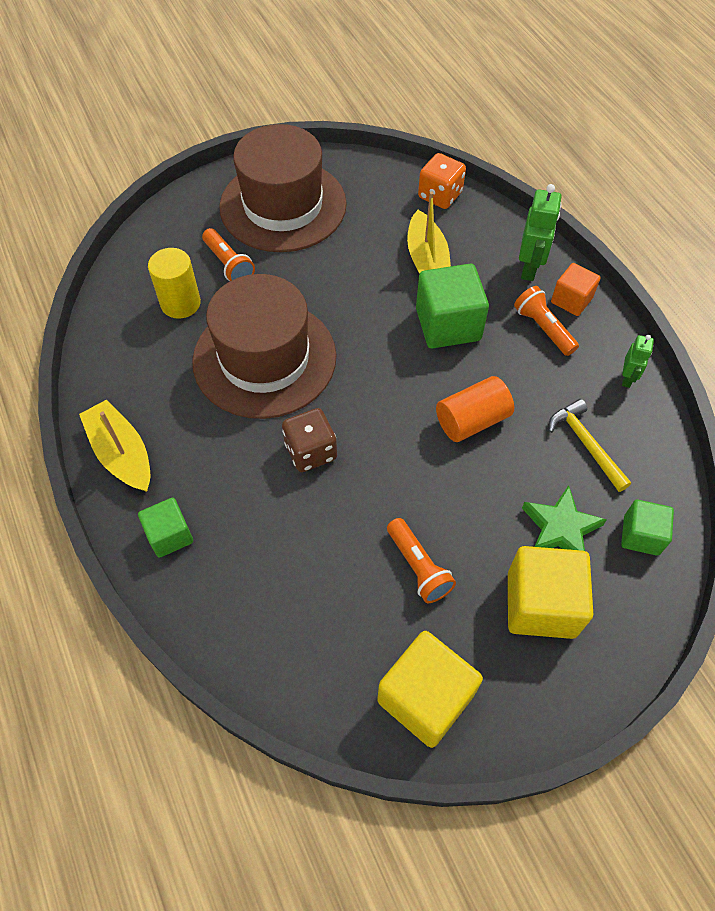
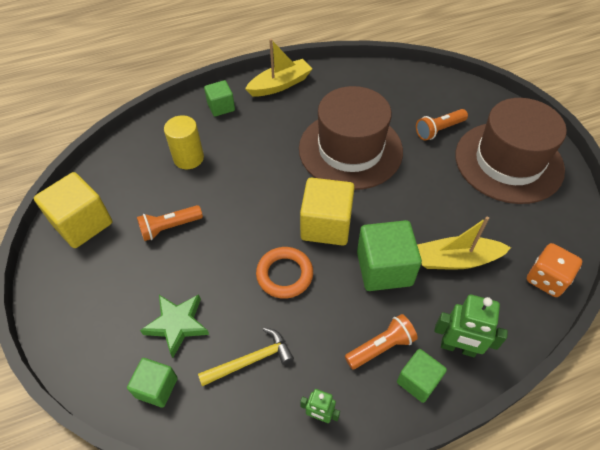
camera: 95 degrees right, 5 degrees down
(180, 303) = (400, 106): yellow cylinder -> yellow cylinder (188, 158)
(310, 451) = (269, 173): brown dice -> none
(472, 420) = (284, 274): orange cylinder -> orange ring
(541, 604) = (121, 300): yellow cube -> yellow cube (326, 225)
(571, 300) = (418, 381): orange cube -> green cube

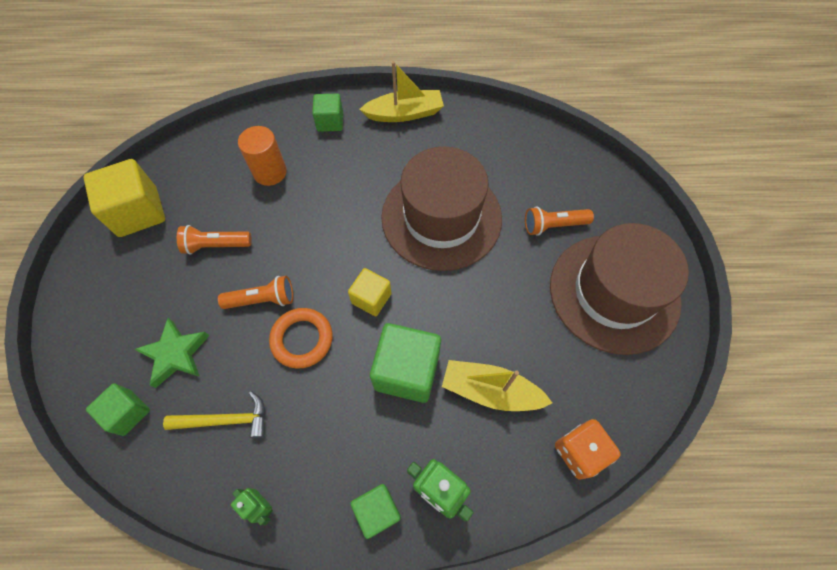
camera: 20 degrees right, 10 degrees up
(188, 158) = (270, 172): yellow cylinder -> orange cylinder
(326, 225) = (371, 298): yellow cube -> yellow cube, size x0.59
(381, 347) = (359, 458): orange flashlight -> orange flashlight (263, 299)

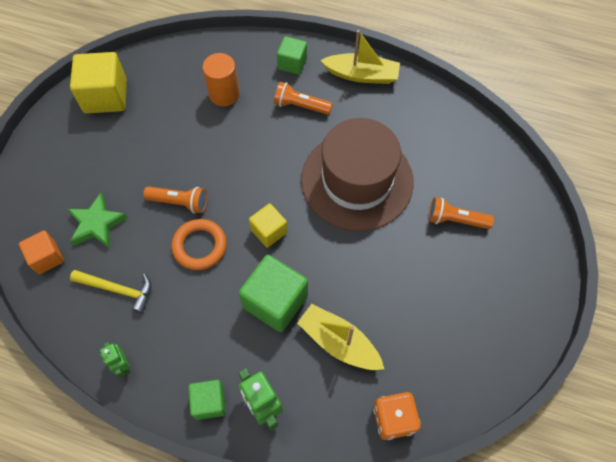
camera: 20 degrees right, 0 degrees up
(128, 413) = (47, 257): green cube -> orange cube
(216, 245) = (158, 144): orange flashlight -> orange flashlight (300, 106)
(614, 293) = (484, 297): brown hat -> none

